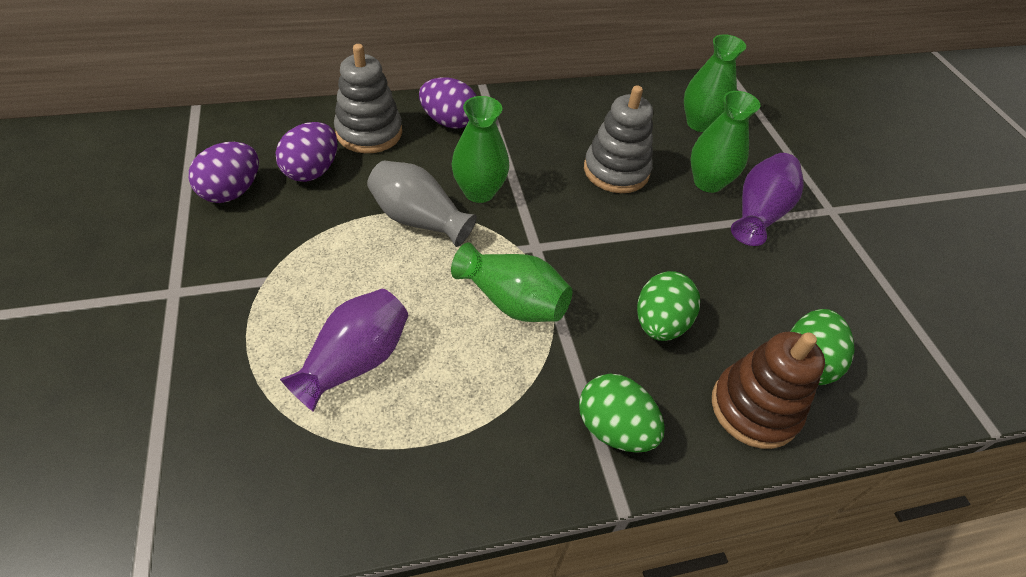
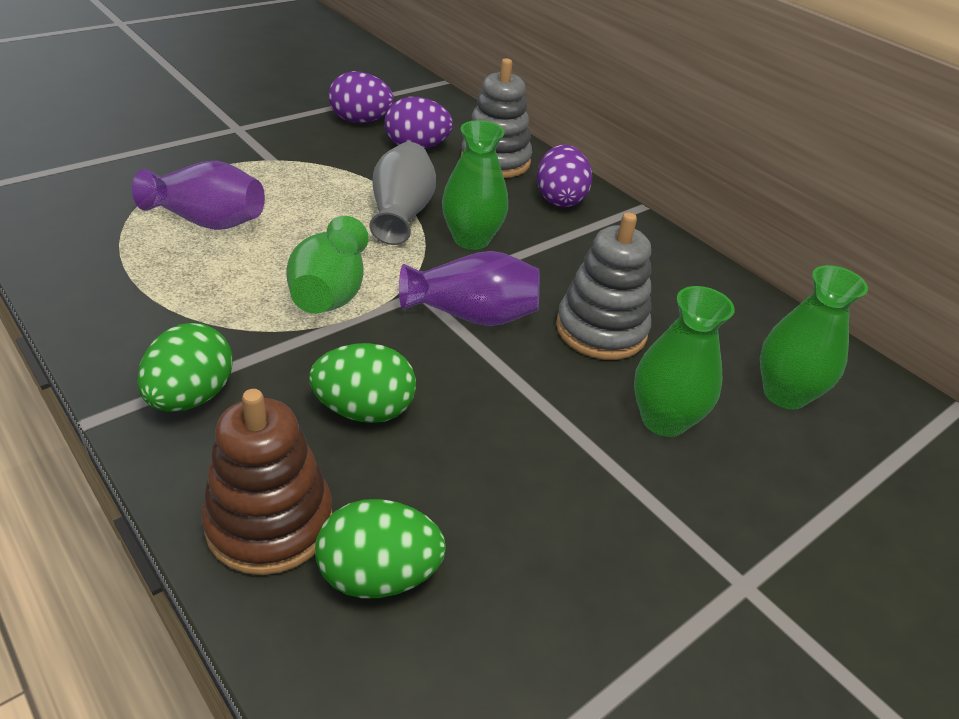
camera: 65 degrees right, 10 degrees down
(759, 213) = (649, 486): purple vase -> purple vase (472, 315)

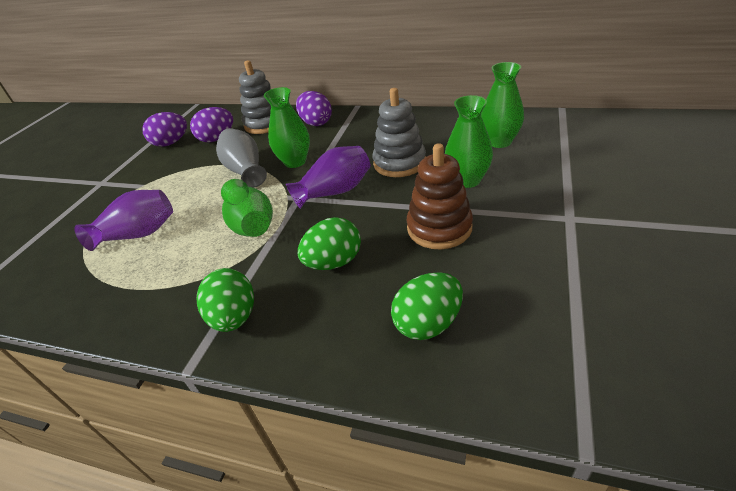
camera: 25 degrees left, 0 degrees up
(270, 522) = (349, 341): brown stacking toy -> brown stacking toy (439, 228)

